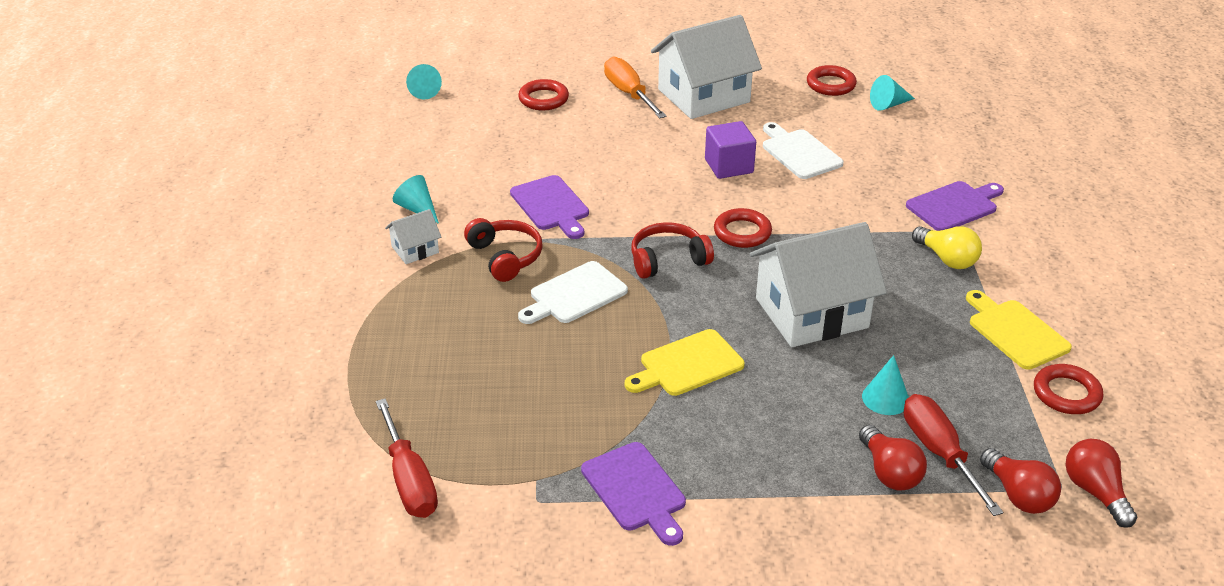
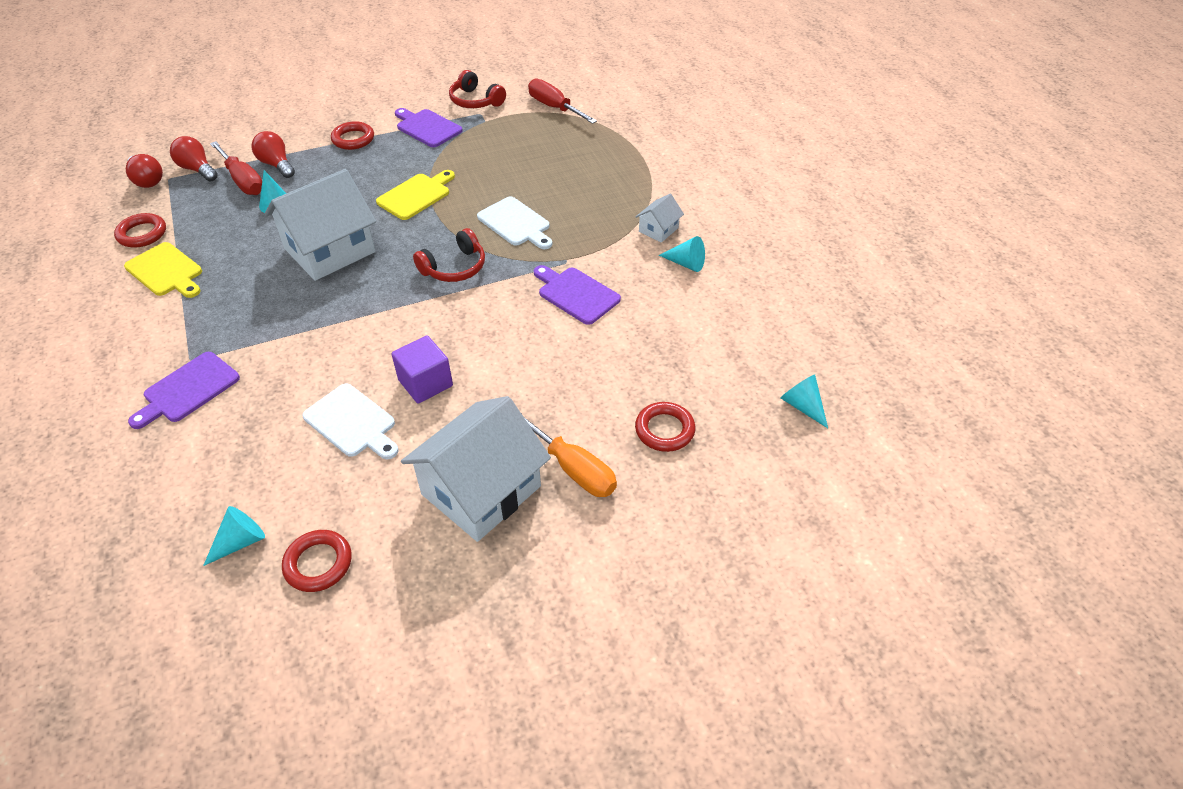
camera: 160 degrees right, 10 degrees up
(505, 257) = (585, 240): red headphones -> red headphones (475, 101)
(574, 295) = (516, 223): white cutting board -> white cutting board turned 105 degrees clockwise
(742, 232) = (397, 308): red ring -> red ring (353, 139)
(947, 259) = (209, 325): yellow light bulb -> none

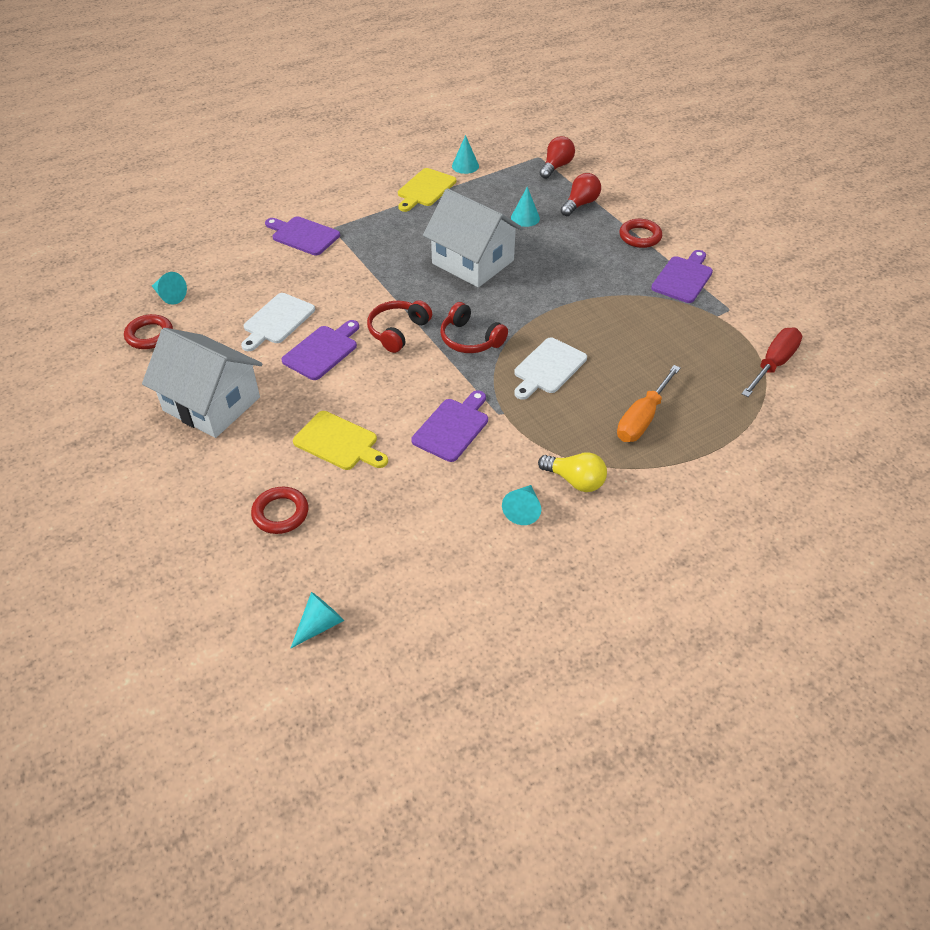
camera: 80 degrees right, 0 degrees up
(142, 234) = (465, 166): red ring -> turquoise cone
(147, 180) = (532, 148): red light bulb -> none
(243, 180) = (550, 193): red screwdriver -> none
(416, 195) = (568, 294): yellow cutting board -> yellow cutting board (339, 442)
(425, 383) = (322, 351): purple cube -> purple cutting board
(475, 101) = (751, 301): red headphones -> red headphones (397, 331)
(572, 468) = (235, 455): orange screwdriver -> orange screwdriver (642, 418)
(658, 230) = (575, 480): white house -> yellow light bulb

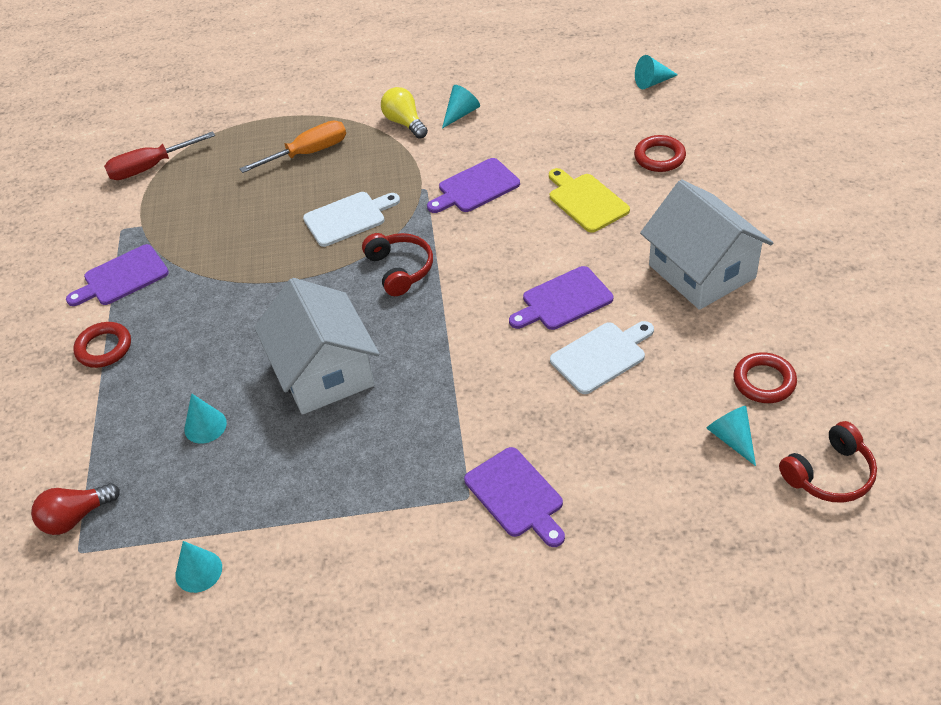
camera: 150 degrees left, 0 degrees up
(397, 331) = (470, 301): red headphones -> red headphones (830, 474)
(425, 189) = (293, 535): yellow cutting board -> none
(580, 204) = (117, 427): red light bulb -> none

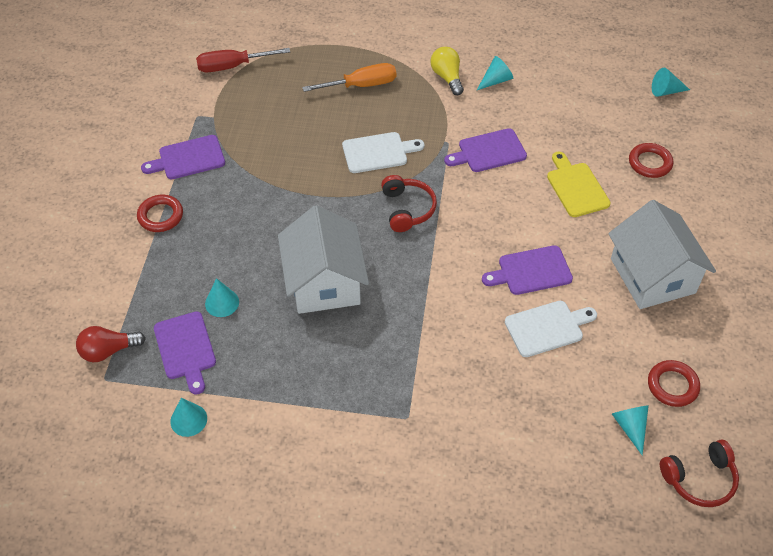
camera: 10 degrees right, 5 degrees up
(516, 496) = (445, 427): purple cutting board -> purple cutting board (186, 349)

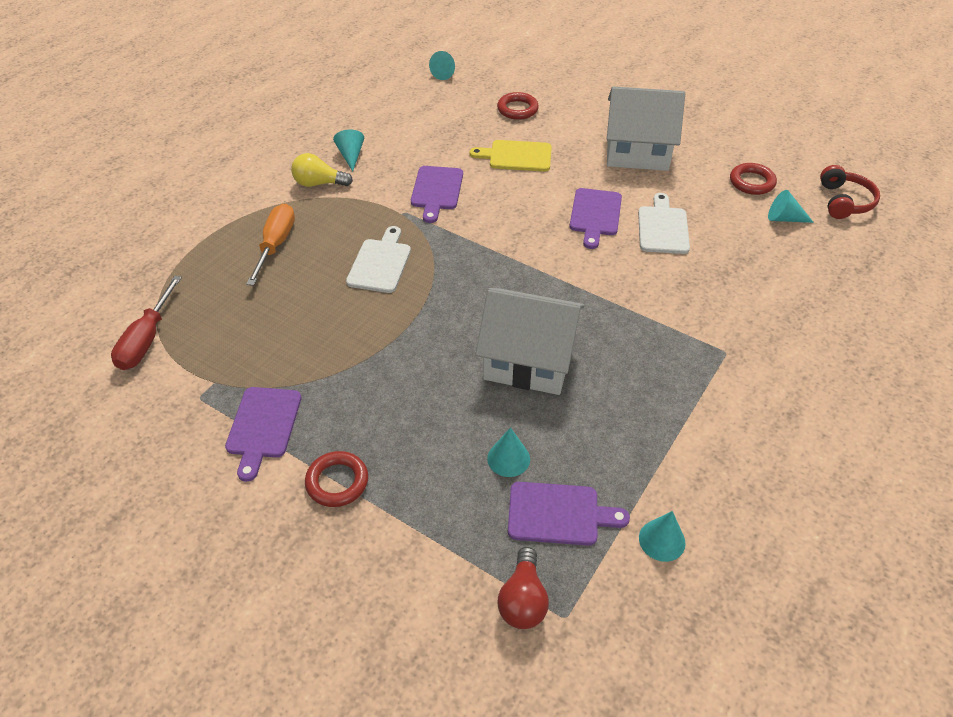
camera: 65 degrees left, 5 degrees down
(407, 209) = (471, 267): red headphones -> none

